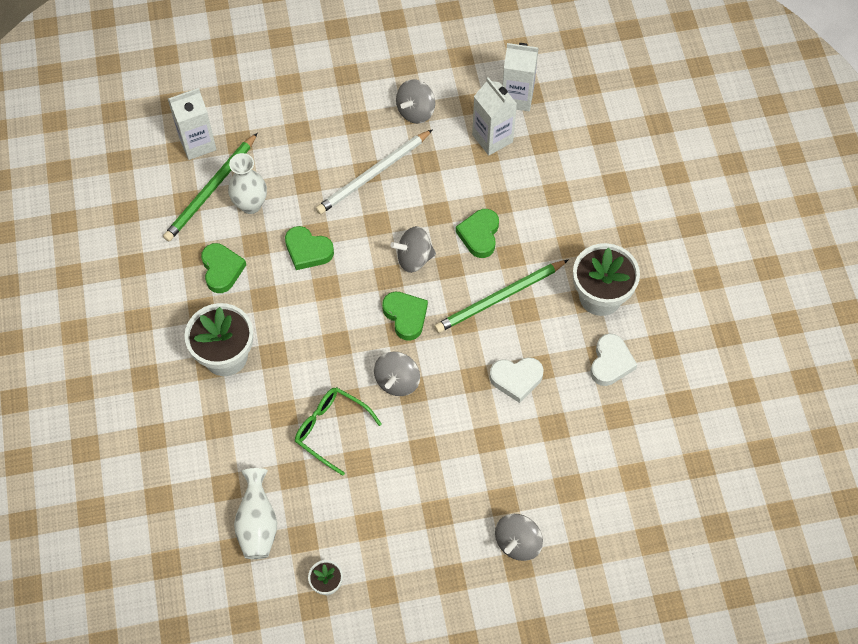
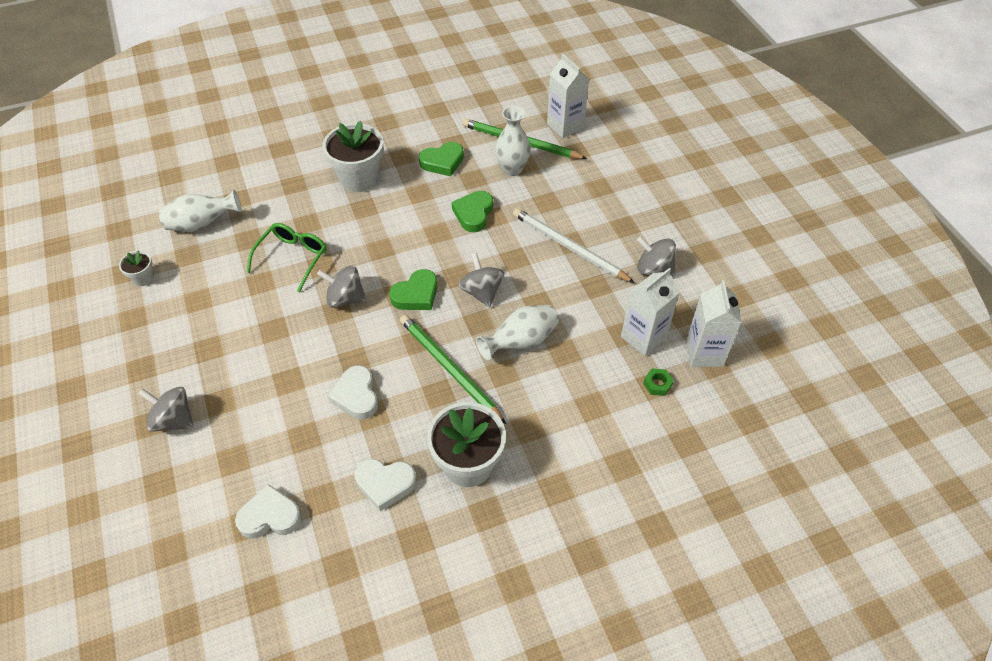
camera: 80 degrees right, 10 degrees down
(479, 235) = (521, 342): green heart -> white vase
(543, 140) = (657, 384): none -> green nut
(630, 457) = (270, 516): none -> white heart

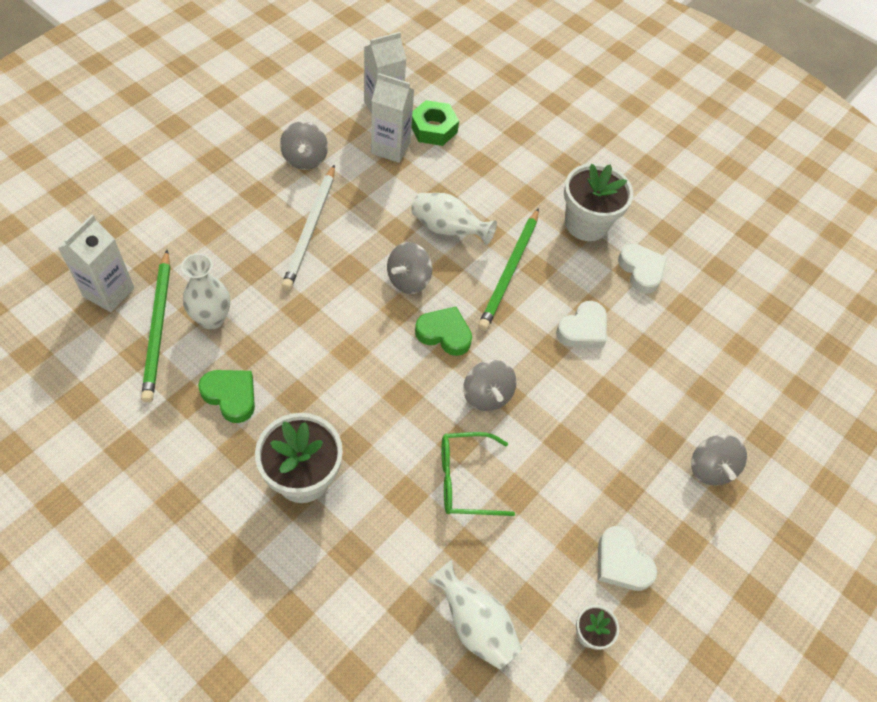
camera: 125 degrees left, 5 degrees up
(270, 516) = (724, 335): white heart -> white heart (621, 562)
(473, 214) = (304, 329): green heart -> none
(657, 384) = (433, 128): green nut -> green nut, size x1.90

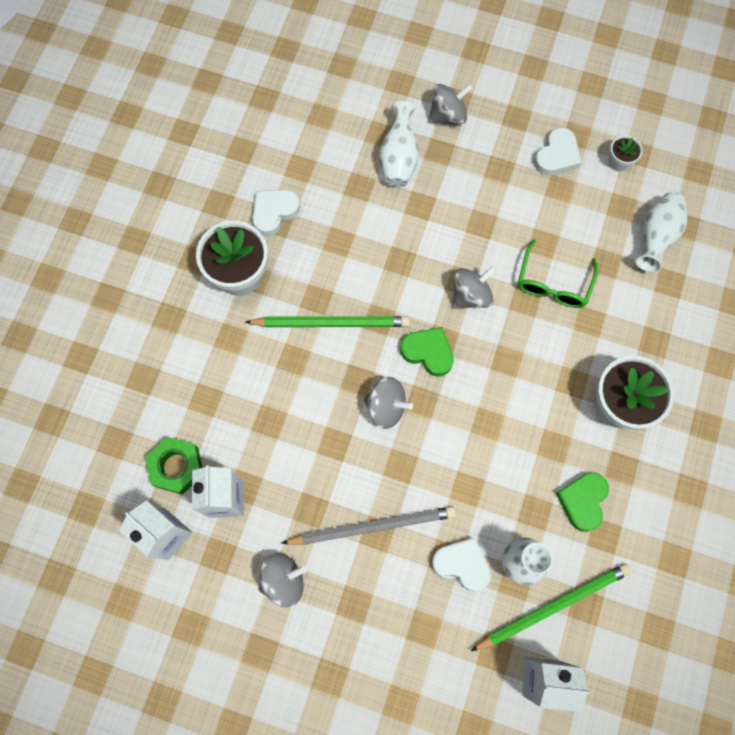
camera: 105 degrees left, 15 degrees up
(310, 229) = (373, 526): white pencil -> grey pencil
(444, 334) = (428, 352): green heart -> green heart turned 120 degrees clockwise
(447, 229) = (309, 397): white vase -> white vase (398, 158)
(465, 479) = (553, 284): green glasses -> green glasses turned 45 degrees clockwise
(583, 329) = (364, 241): white heart -> white heart (462, 564)

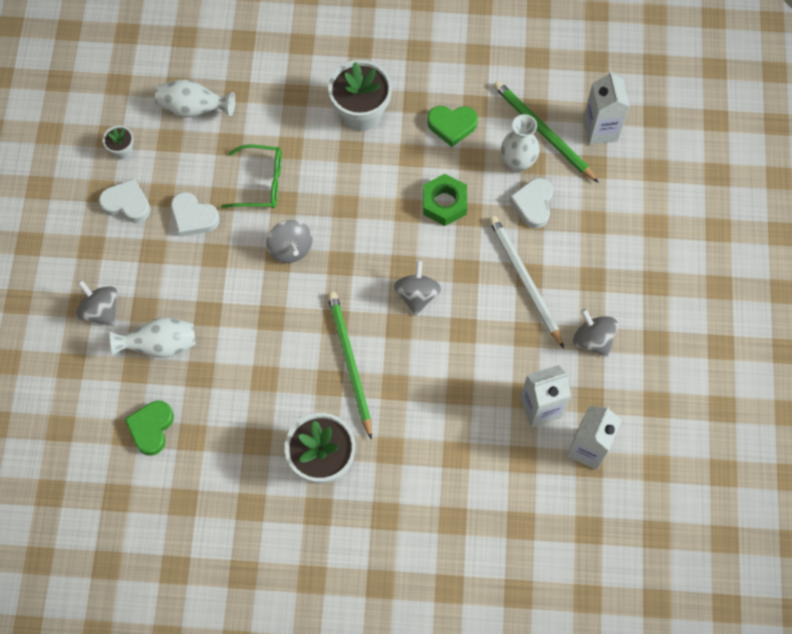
camera: 105 degrees left, 5 degrees down
(177, 467) = (526, 460): green nut -> green nut (444, 203)
(274, 212) = (247, 447): white heart -> white heart (193, 217)
(373, 526) = (524, 280): grey pencil -> white pencil
(428, 352) = (355, 272): green heart -> green heart (151, 428)
(470, 295) = (290, 249): grey spinning top -> grey spinning top turned 150 degrees counterclockwise

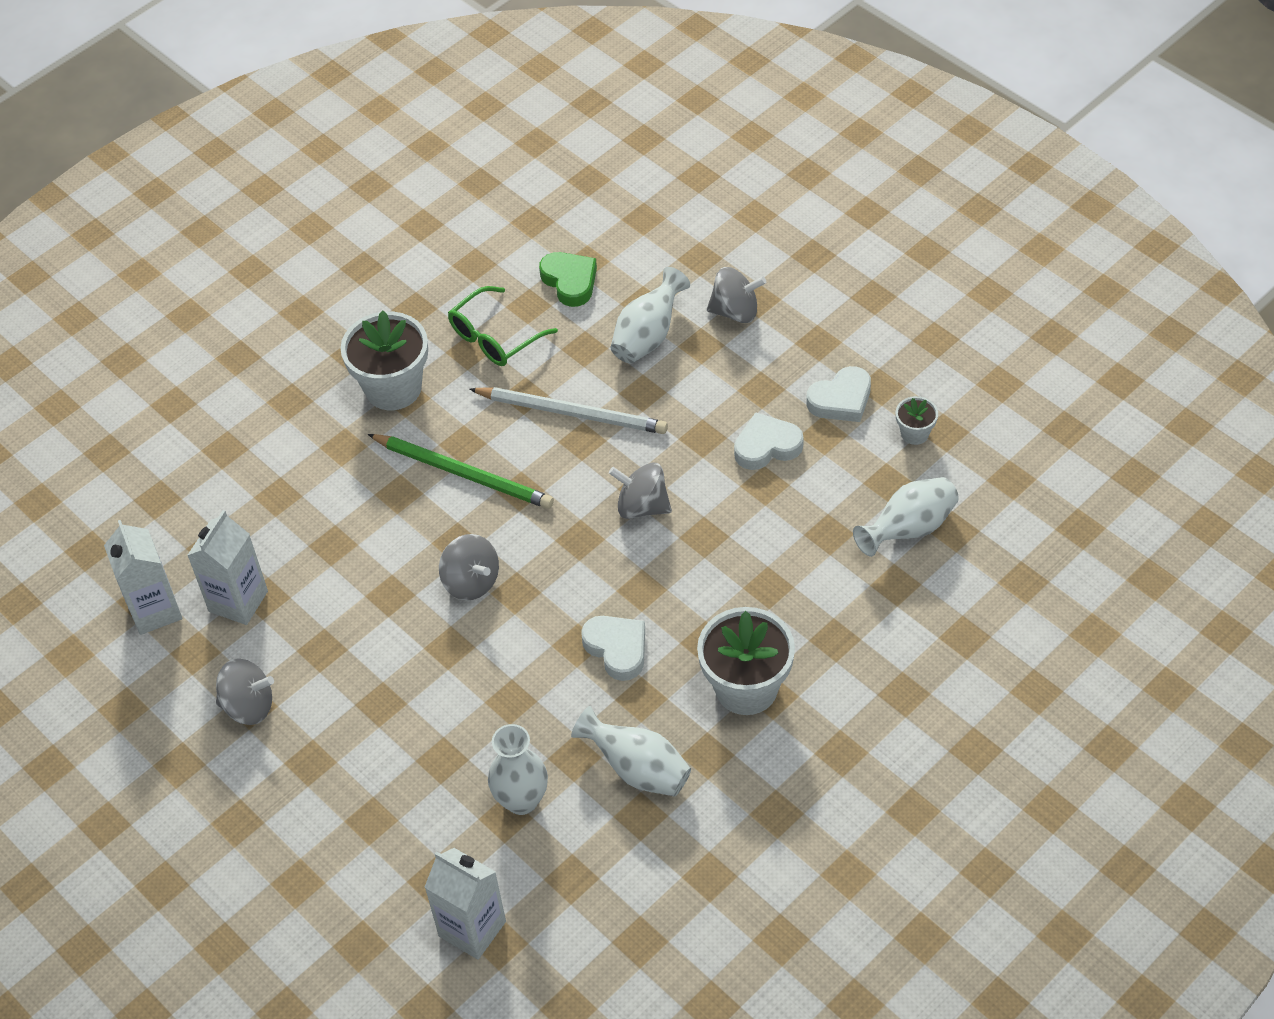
camera: 135 degrees right, 15 degrees down
(261, 183) = (749, 531): green glasses -> green glasses (494, 337)
(444, 203) = (548, 686): green nut -> none
(452, 126) = (637, 769): green heart -> white vase
(524, 280) = (379, 694): white pencil -> white pencil (572, 413)
(533, 204) = (455, 774): white heart -> white heart (617, 649)
(543, 132) = (533, 861): green pencil -> none

